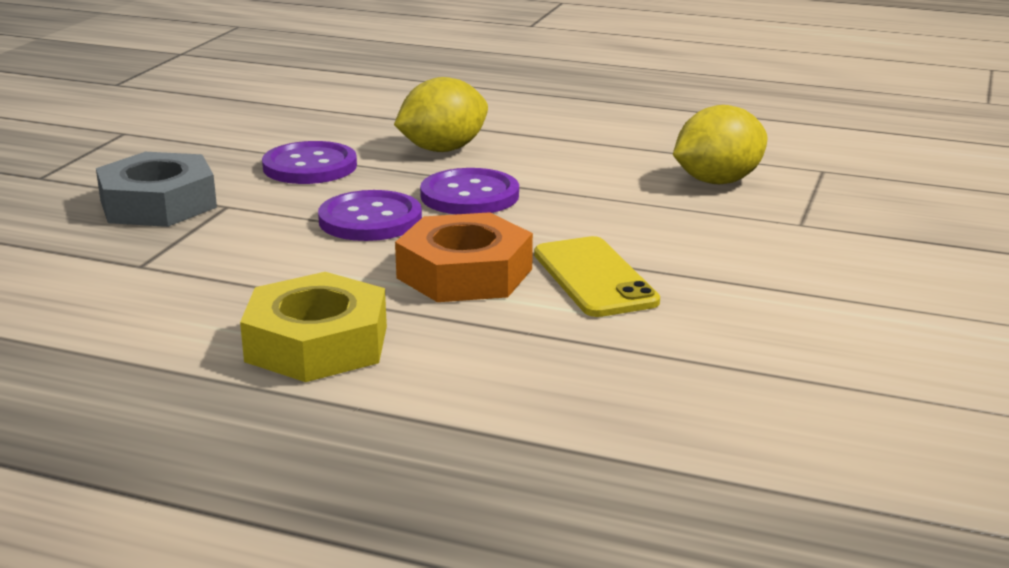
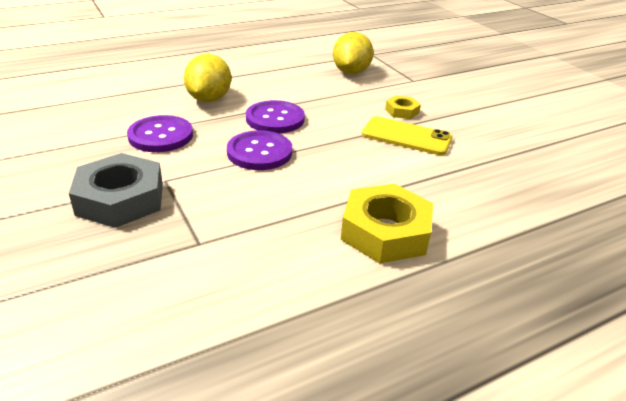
camera: 50 degrees left, 10 degrees up
(464, 273) = (359, 160): orange nut -> none
(669, 250) = (402, 111): none -> yellow nut

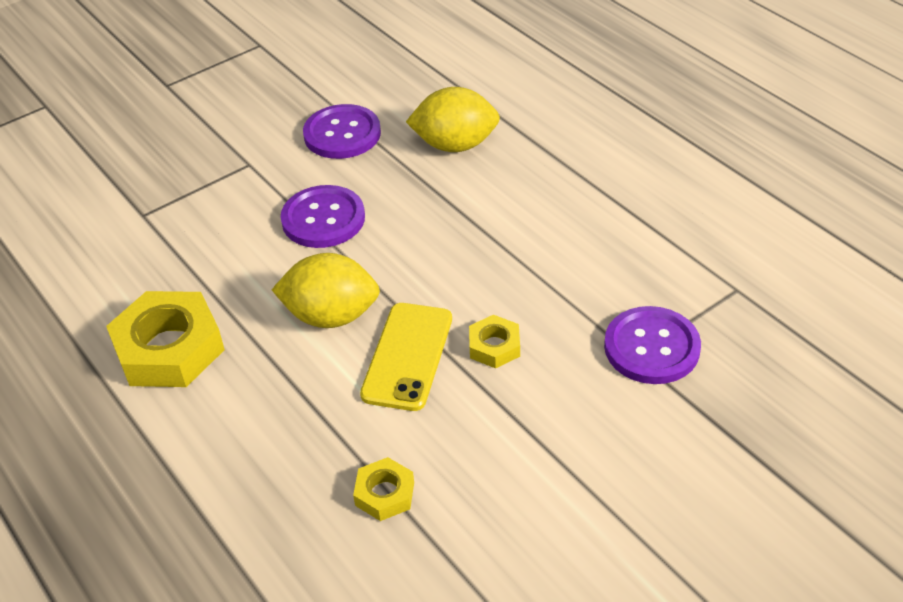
camera: 85 degrees right, 10 degrees up
(120, 199) = (208, 146): grey nut -> none
(275, 119) = (418, 215): purple button -> purple button (651, 347)
(351, 72) = (627, 270): yellow lemon -> yellow lemon (331, 316)
(516, 155) = (384, 494): none -> yellow nut

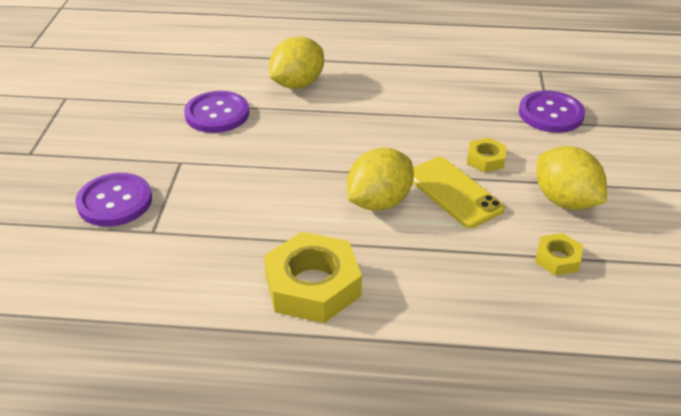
camera: 50 degrees left, 5 degrees down
(323, 219) = (285, 160): purple button -> purple button (115, 201)
(493, 448) = (565, 201): none -> yellow lemon

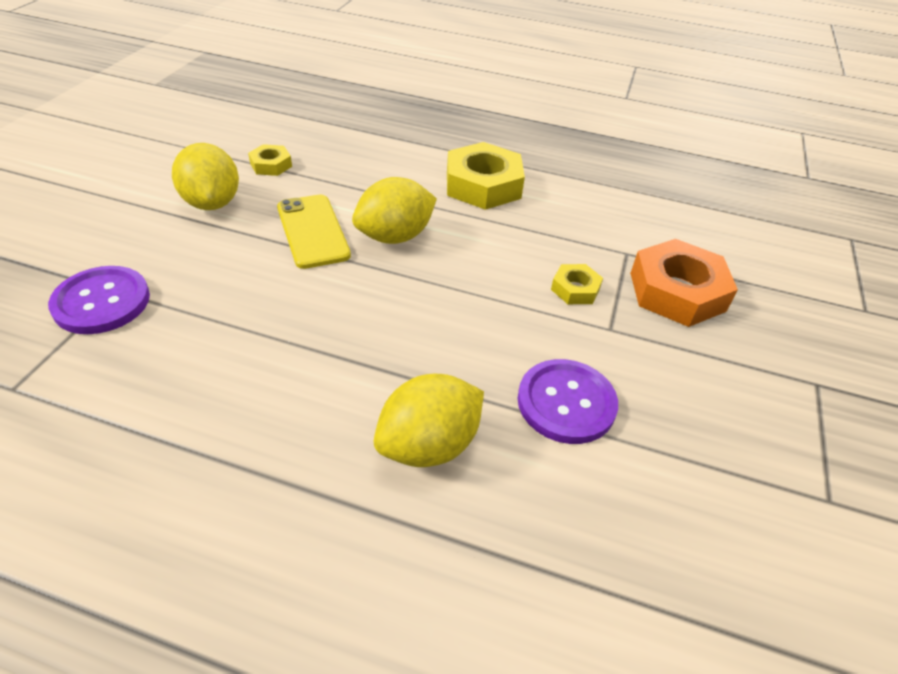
camera: 170 degrees left, 5 degrees up
(115, 201) = (677, 291): purple button -> orange nut
(486, 159) = (247, 258): yellow nut -> yellow nut (575, 289)

